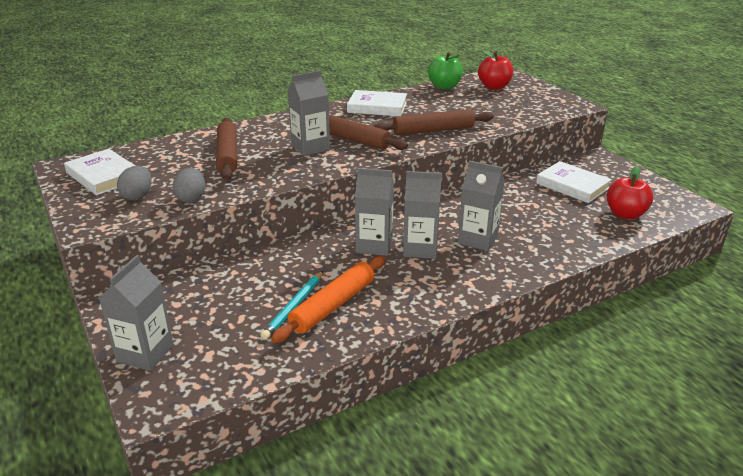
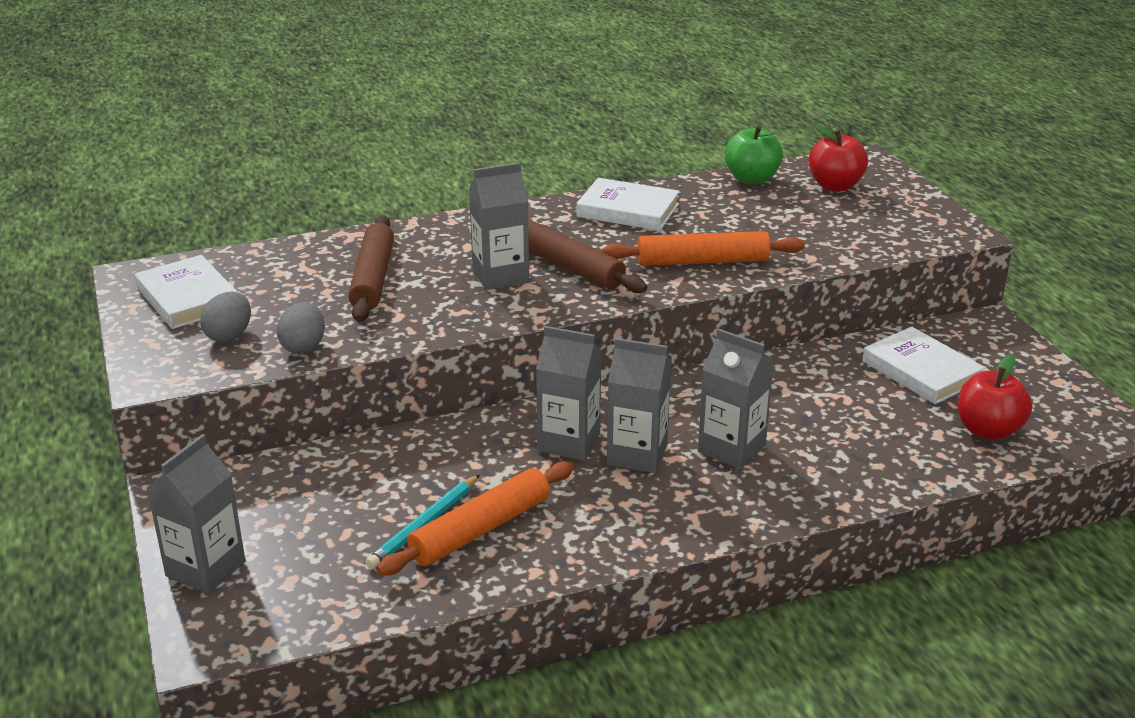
camera: 10 degrees right, 0 degrees up
(433, 130) = (702, 261): brown rolling pin -> orange rolling pin

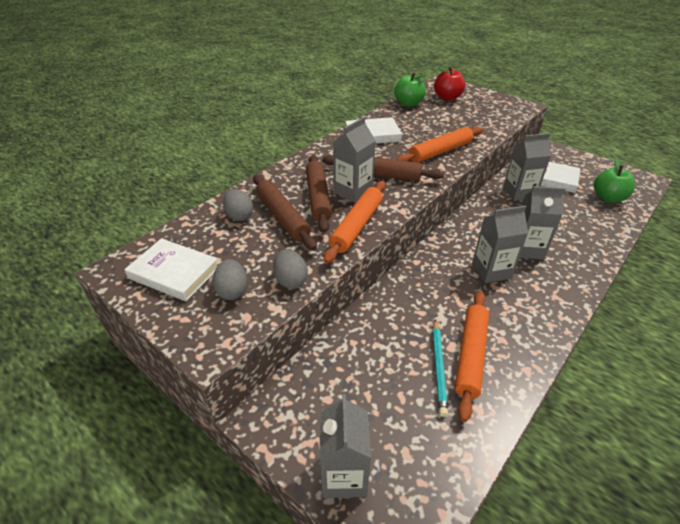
camera: 30 degrees left, 10 degrees up
(322, 261) = (239, 216): none -> grey egg
(445, 269) = (318, 197): none -> brown rolling pin
(453, 316) = (357, 226): none -> orange rolling pin
(569, 442) = (452, 277): grey carton -> grey carton (519, 193)
(988, 430) = (608, 198): red apple -> green apple

